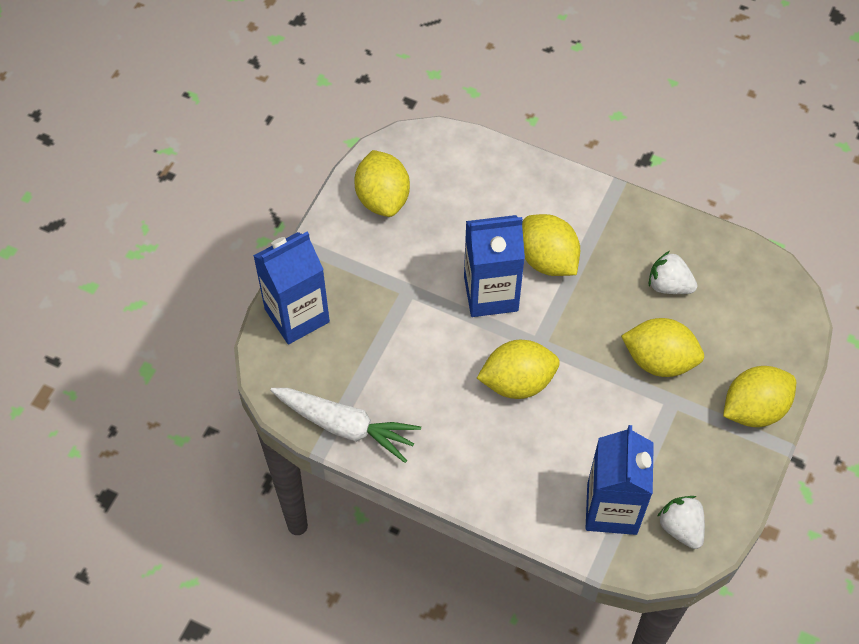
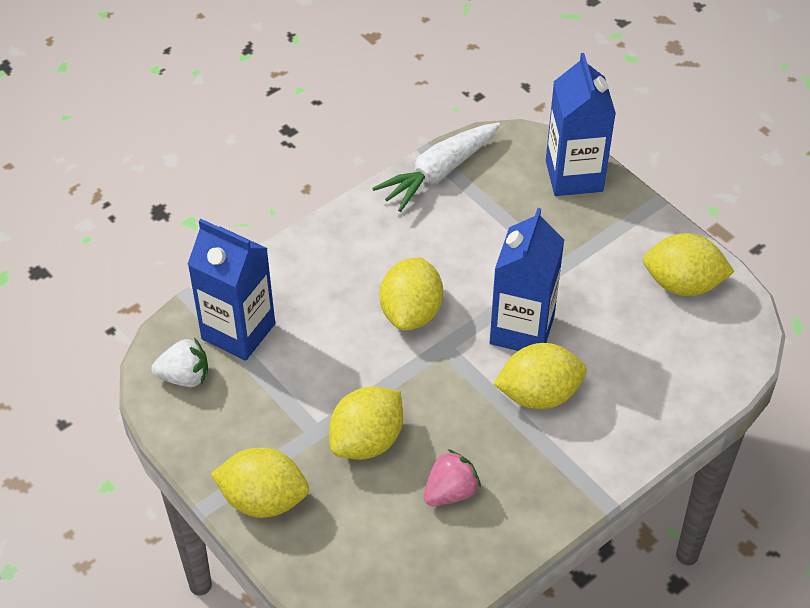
camera: 115 degrees right, 10 degrees down
(669, 285) = (450, 492): white strawberry -> pink strawberry
(754, 408) = (263, 500): yellow lemon -> yellow lemon turned 75 degrees counterclockwise

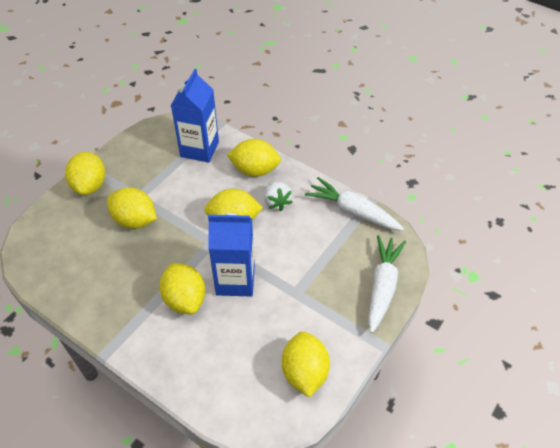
camera: 75 degrees right, 0 degrees up
(184, 377) = (164, 136): white strawberry -> white strawberry (277, 202)
(315, 267) = (255, 170): none -> yellow lemon
(450, 492) = (104, 267): pink strawberry -> none
(574, 176) = (382, 286): blue carton -> white carrot

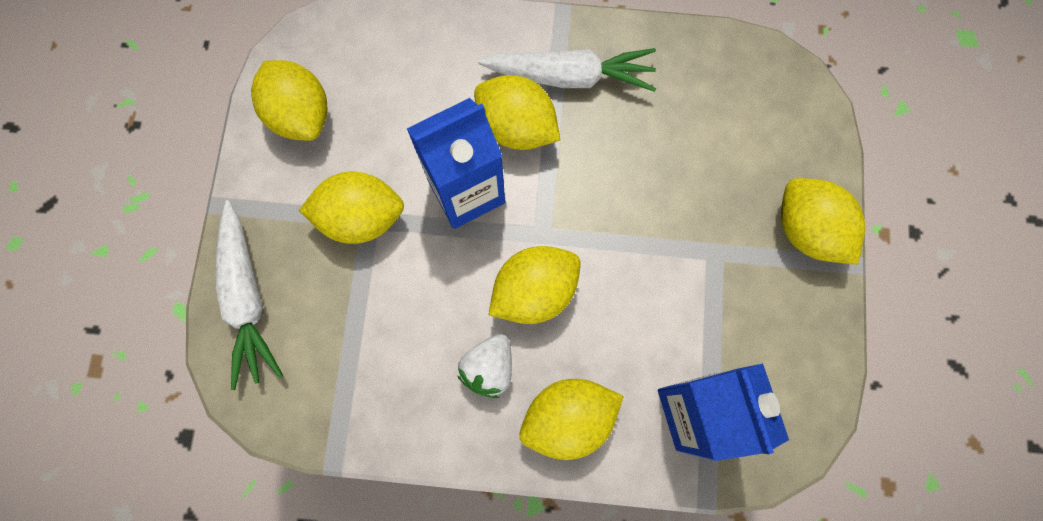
camera: 150 degrees right, 25 degrees up
(135, 220) = (683, 208): yellow lemon -> yellow lemon (361, 217)
(277, 202) = (489, 368): white strawberry -> white strawberry turned 105 degrees counterclockwise
(353, 211) = (353, 421): white carrot -> white carrot (570, 77)

